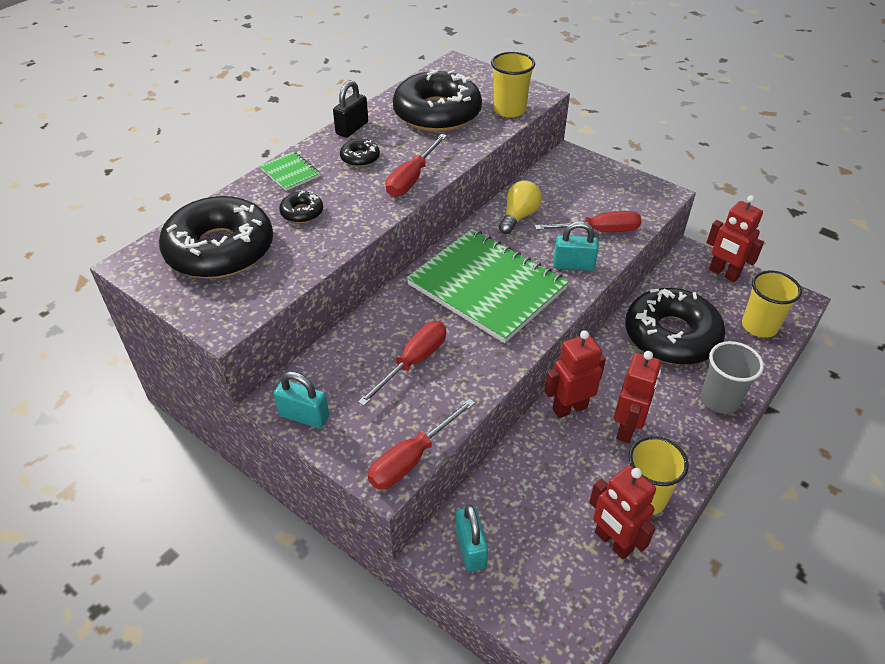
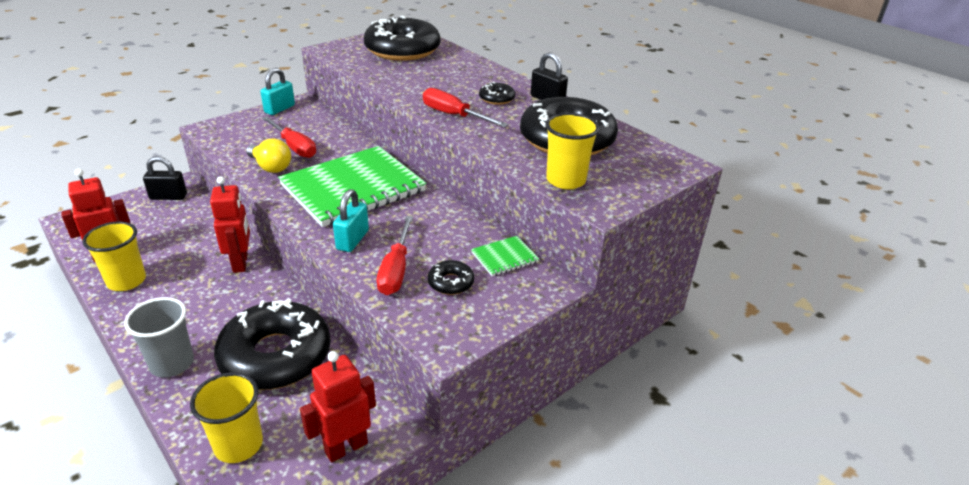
camera: 100 degrees right, 10 degrees down
(290, 172) = (485, 73): green notebook -> green notebook (504, 257)
(302, 212) = (429, 74): black donut -> black donut (451, 282)
(412, 459) = (212, 137): red screwdriver -> none
(470, 548) = (168, 197): turquoise padlock -> black padlock
(518, 216) = (445, 222): yellow light bulb -> yellow light bulb (270, 167)
(627, 429) = (194, 290): red robot -> none

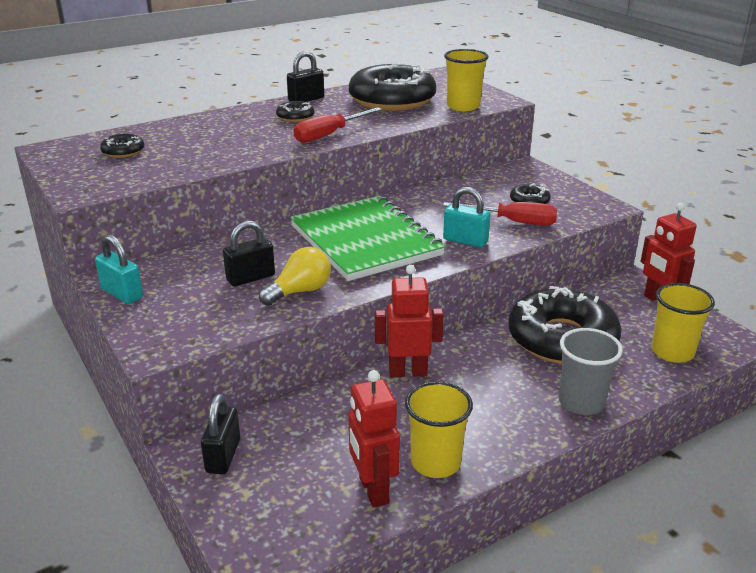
camera: 80 degrees left, 5 degrees down
(294, 147) = (250, 278): red screwdriver -> black padlock
(402, 50) = (123, 151): black donut -> black donut, size x0.42
(504, 257) = (493, 180): green notebook -> none

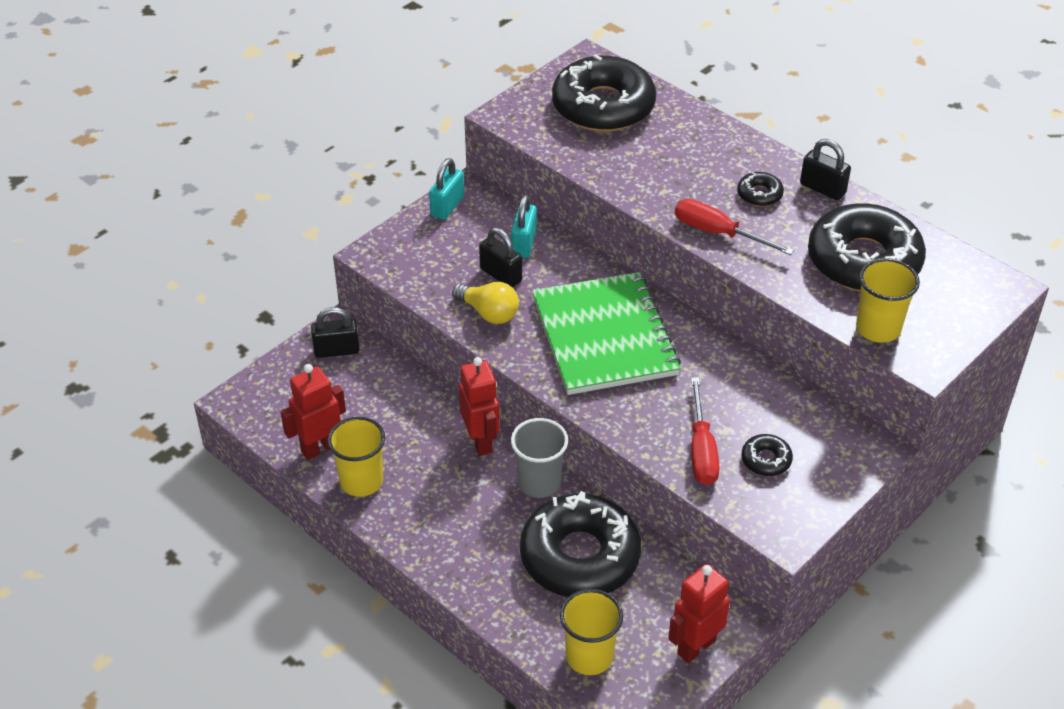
camera: 75 degrees right, 15 degrees up
(123, 151) = (603, 106): black donut -> black donut, size x2.40
(365, 240) = (604, 336): green notebook -> green notebook turned 60 degrees counterclockwise
(465, 241) = (637, 414): turquoise padlock -> turquoise padlock (524, 243)
(581, 402) = (474, 578): grey cup -> grey cup (539, 482)

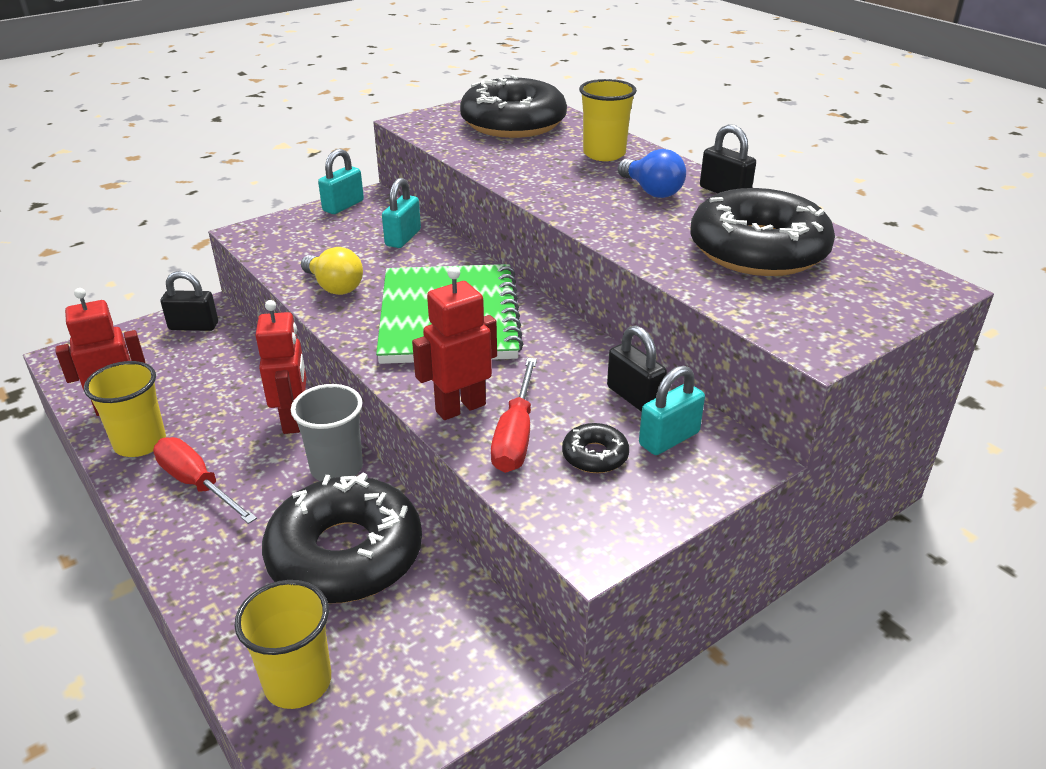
camera: 10 degrees right, 10 degrees down
(501, 275) = (365, 259): black padlock -> black padlock (634, 397)
(696, 646) = (448, 691): red robot -> red robot (460, 408)
(718, 233) = (592, 215): red screwdriver -> red screwdriver (197, 484)
(759, 194) = (651, 191): black donut -> blue light bulb
(817, 437) = (669, 439): none -> turquoise padlock
(878, 328) = (762, 309): yellow cup -> yellow cup (604, 154)

